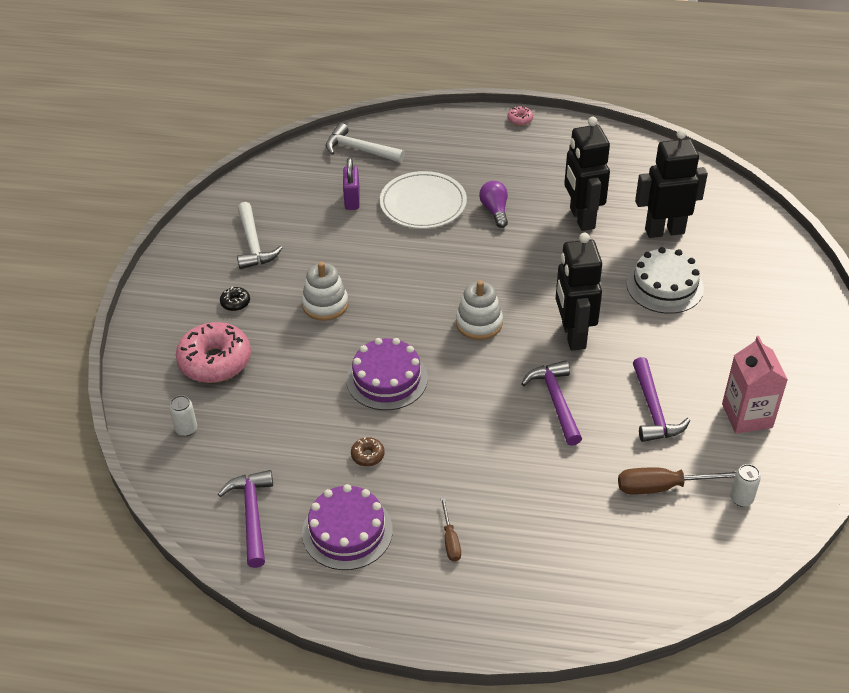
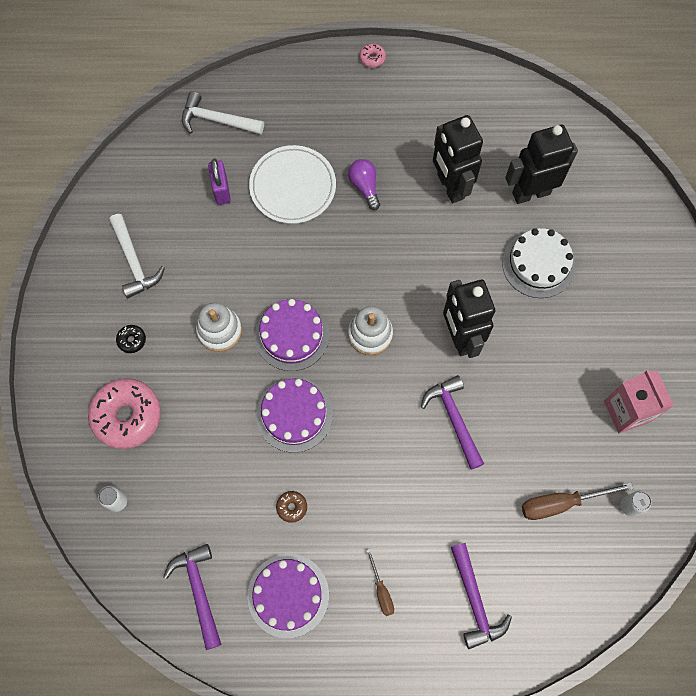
camera: 10 degrees left, 25 degrees up
(398, 315) = (292, 335): none -> purple cake
(653, 410) = (543, 416): purple hammer -> purple hammer (475, 601)

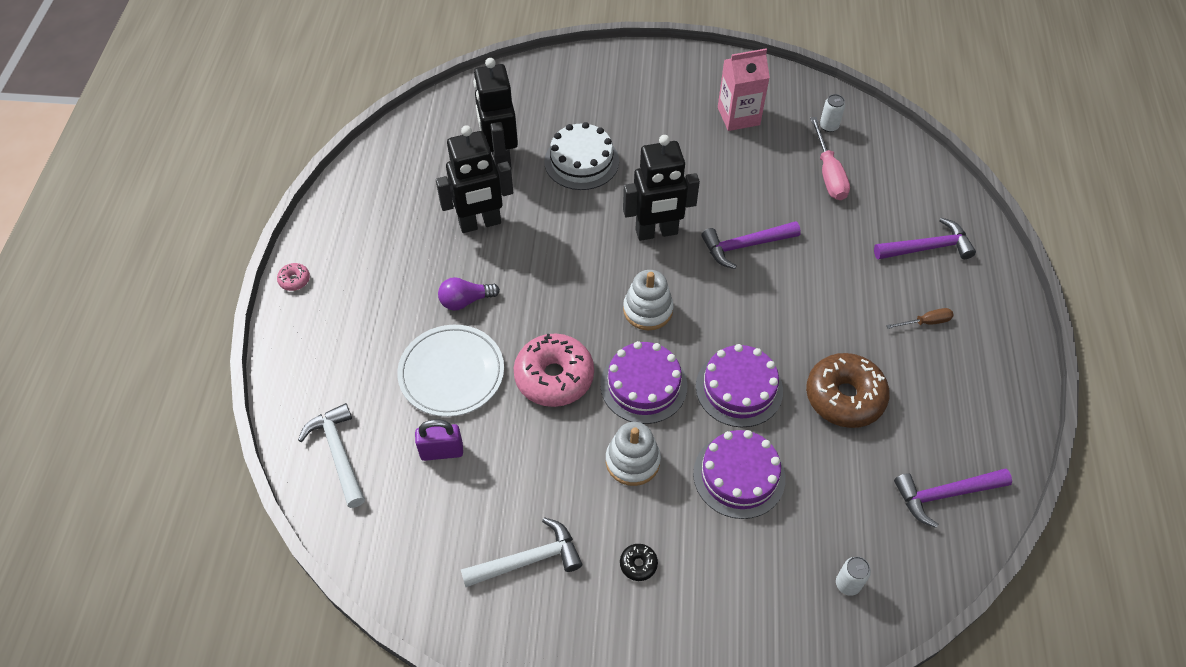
camera: 85 degrees left, 15 degrees down
(127, 416) = (739, 571): pink donut -> pink donut (554, 377)
(217, 120) = (338, 453): white hammer -> white hammer turned 135 degrees clockwise
(288, 595) = (939, 406): purple cake -> purple cake (739, 475)
(292, 507) = (844, 397): brown donut -> brown donut, size x2.35
(561, 503) = (828, 173): brown screwdriver -> pink screwdriver

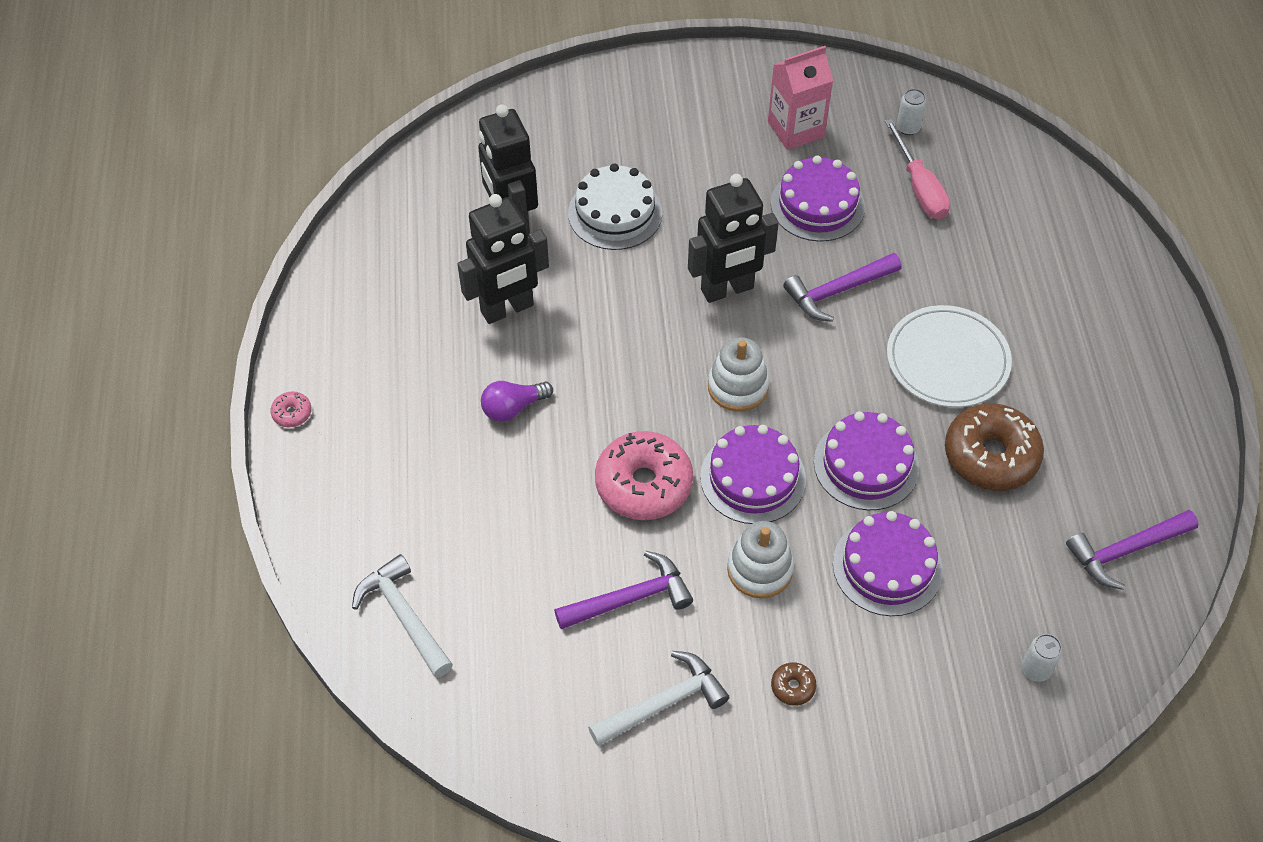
camera: 10 degrees left, 0 degrees up
(442, 451) = (529, 594): purple padlock -> none
(451, 373) = (518, 498): white plate -> white plate (947, 360)
(638, 564) = (793, 687): black donut -> brown donut
(743, 176) = (817, 205): none -> purple cake
(926, 322) = (1067, 353): brown screwdriver -> none
(927, 247) = (1053, 263): purple hammer -> purple hammer (630, 598)

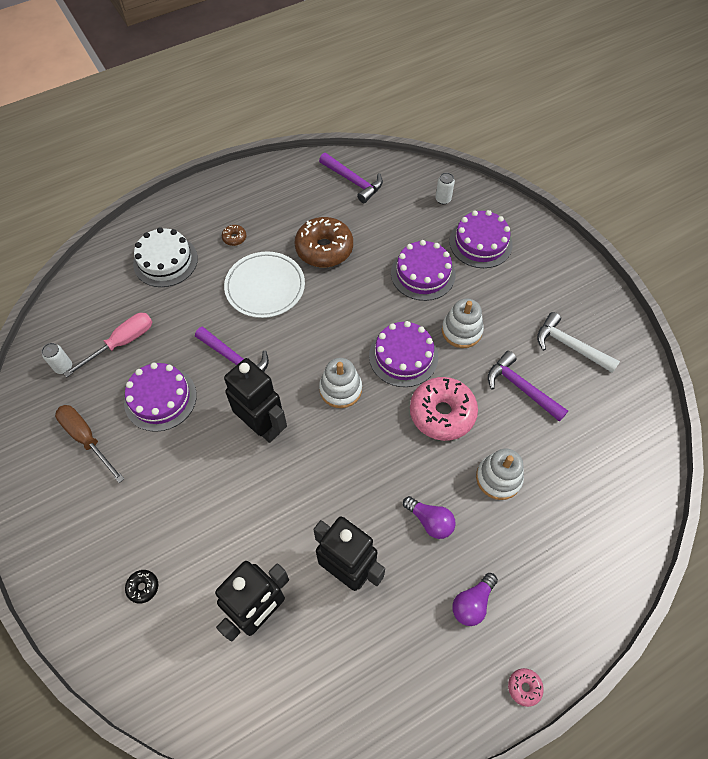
camera: 115 degrees left, 5 degrees up
(400, 407) = (472, 603): none -> purple light bulb
(404, 615) = (616, 510): white hammer -> none
(522, 504) = (498, 478): none -> white stacking toy
(595, 138) = (143, 587): none -> black donut
(615, 213) = (220, 533): white cake -> white cake (165, 261)
(793, 687) = (520, 292): brown donut -> brown donut (234, 238)
(796, 129) = (87, 439): pink carton -> brown screwdriver
(866, 464) = (362, 303): purple cake -> purple cake (480, 243)

